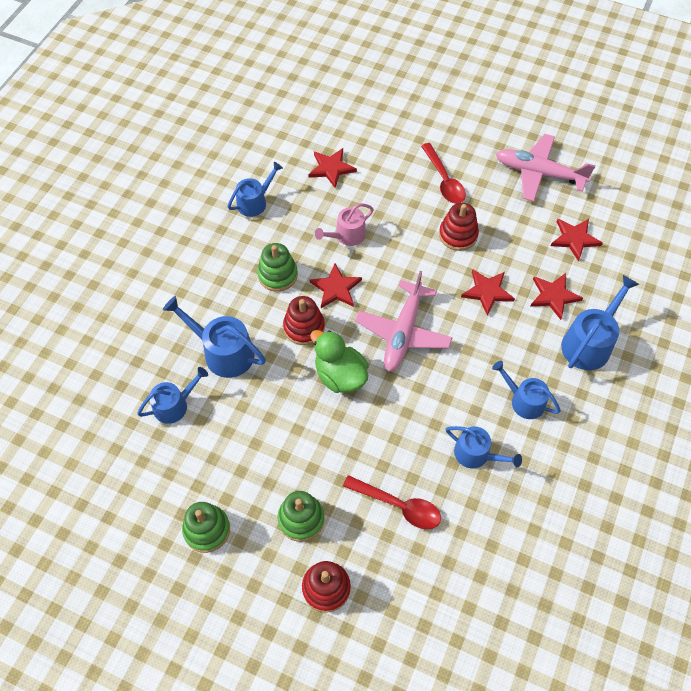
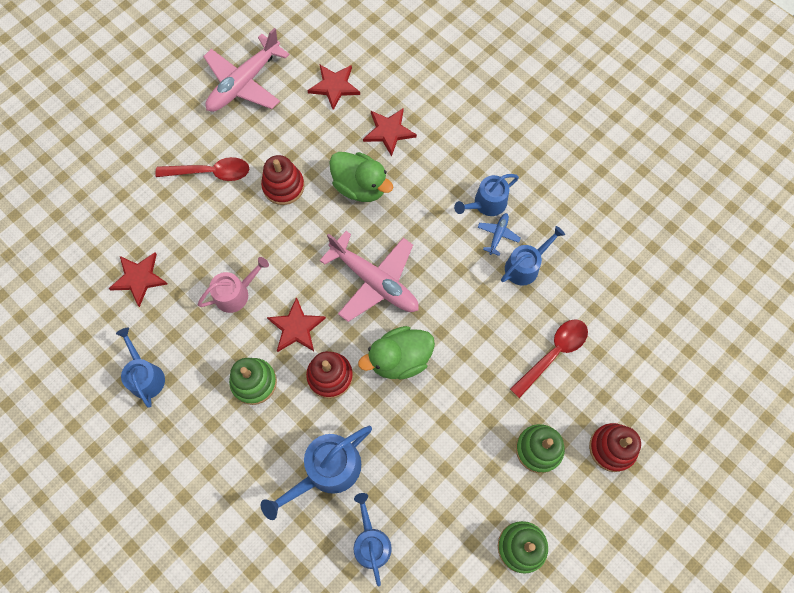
camera: 70 degrees left, 10 degrees up
(347, 235) = (235, 293): pink watering can -> pink watering can turned 105 degrees counterclockwise
(487, 292) = (360, 186): red star -> green duck
(496, 420) = (498, 235): none -> blue plane
(589, 343) = (449, 124): blue watering can -> none

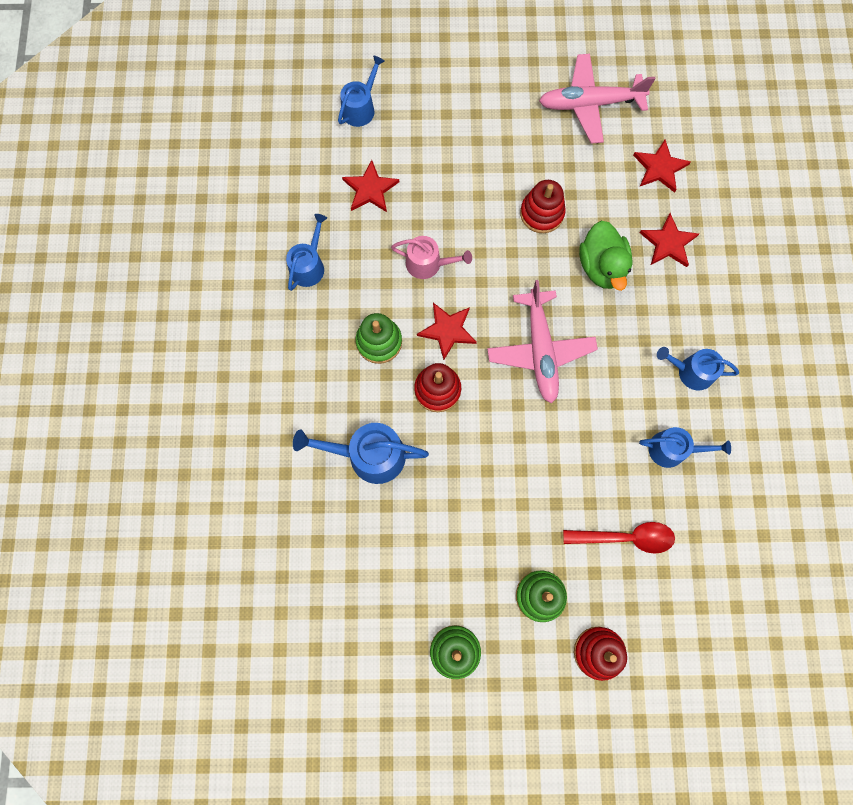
camera: 45 degrees right, 5 degrees up
(210, 172) = (496, 154): red spoon -> none
(371, 542) = (350, 537): blue watering can -> blue watering can (360, 108)
(399, 359) = (501, 426): green duck -> none
(498, 235) = (675, 405): blue plane -> none

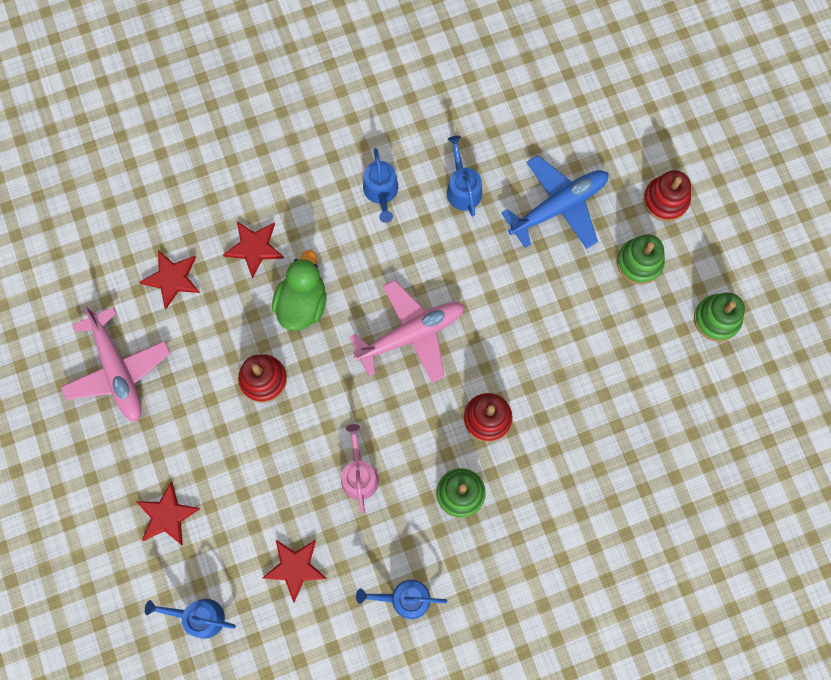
camera: 110 degrees left, 0 degrees up
(369, 455) = (576, 459): blue watering can -> none
(447, 330) = (423, 430): red star -> red star (167, 515)
(601, 267) = (302, 303): green duck -> green duck turned 45 degrees counterclockwise
(625, 537) = (559, 206): red spoon -> blue plane

